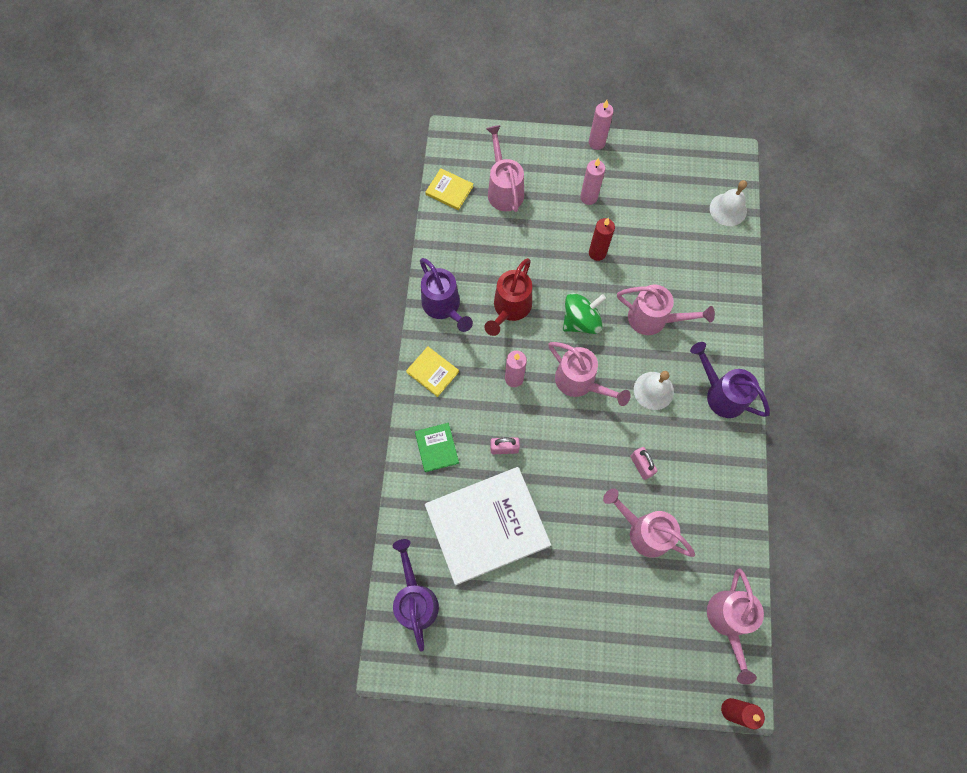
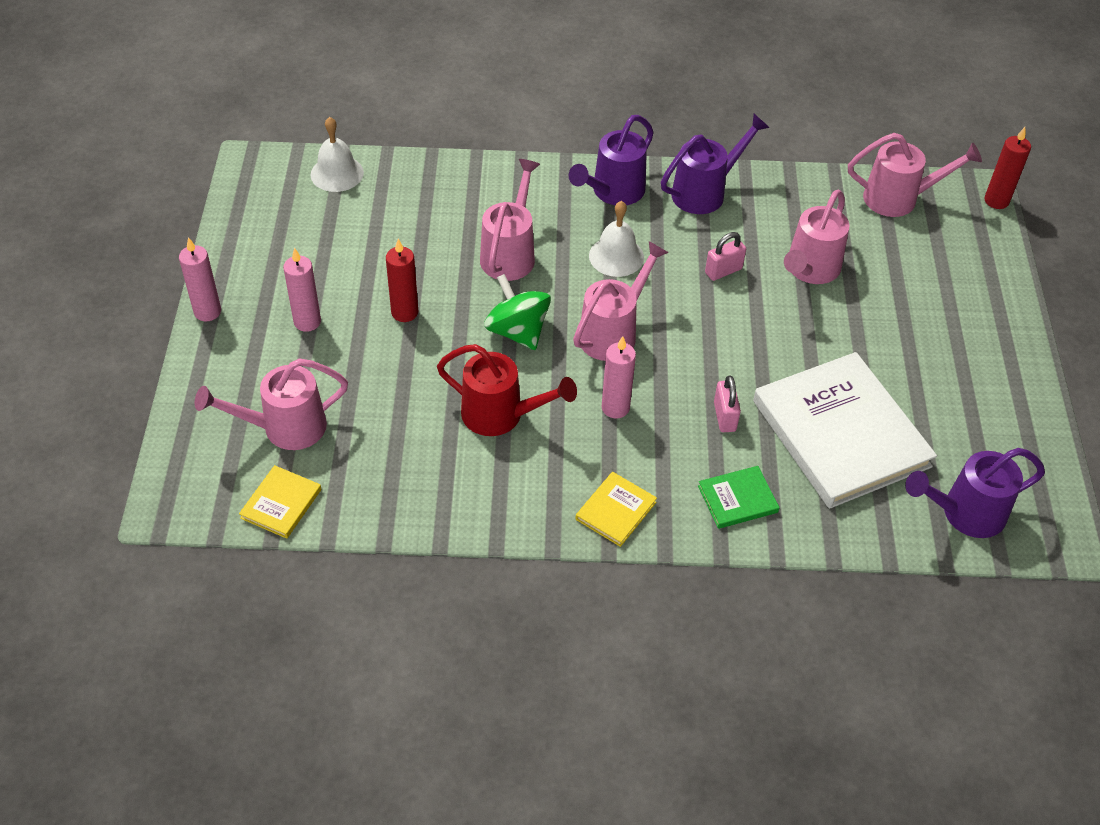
camera: 95 degrees left, 20 degrees down
(444, 307) = (502, 501): purple watering can -> purple watering can (705, 192)

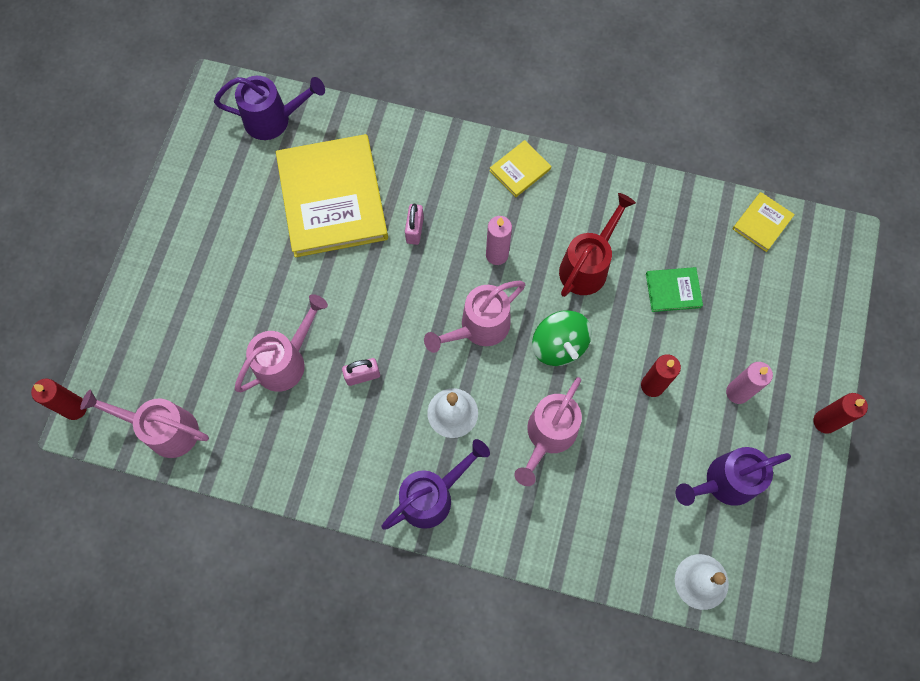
camera: 165 degrees left, 20 degrees up
(207, 312) = (824, 422): pink candle -> red candle
(284, 428) = (758, 288): pink watering can -> none
(501, 415) = (587, 266): red watering can -> red watering can turned 90 degrees clockwise
(705, 192) = (344, 478): purple watering can -> purple watering can (723, 482)
(737, 499) = (430, 161): green book -> green book (673, 290)
(840, 434) = (332, 198): white book -> yellow book

